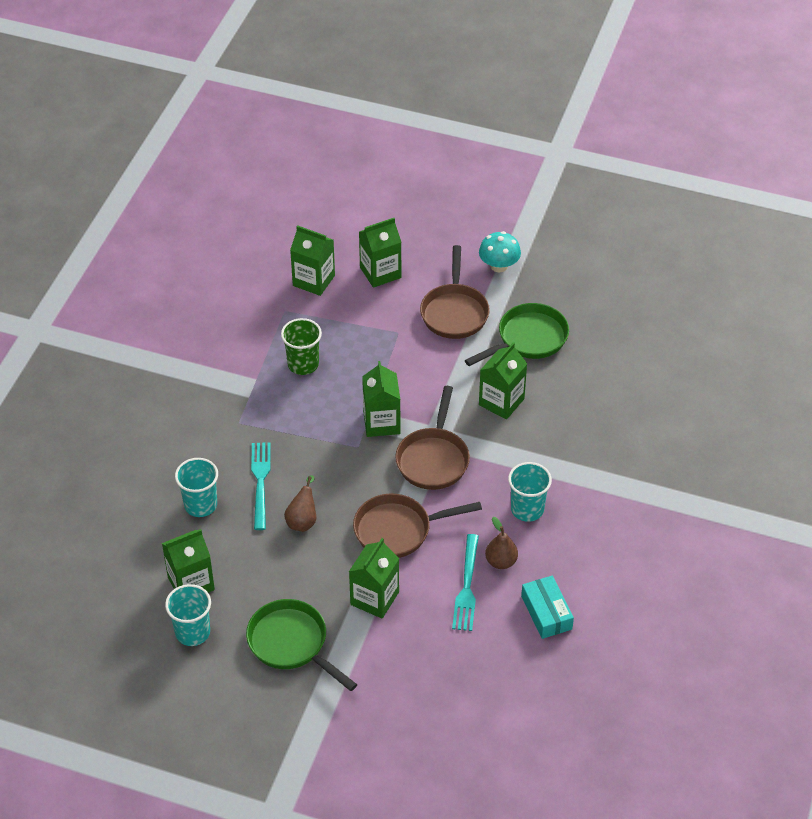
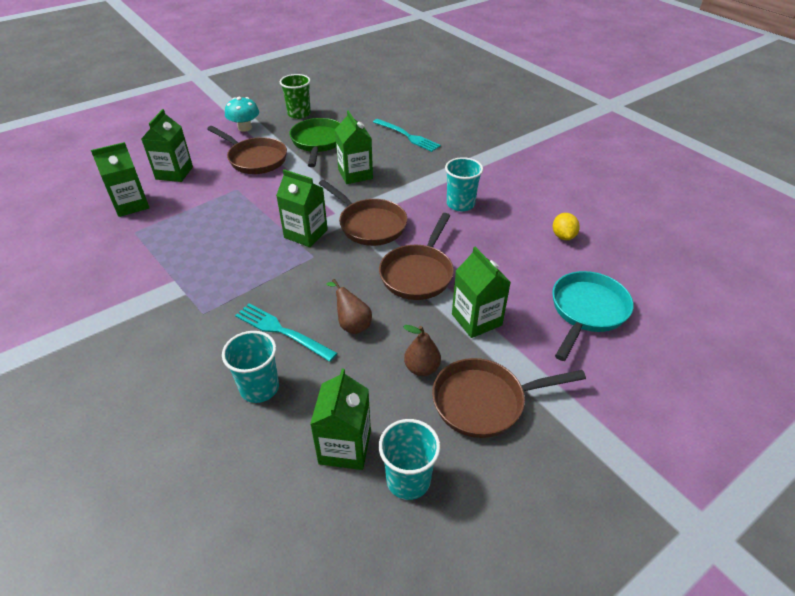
camera: 55 degrees left, 5 degrees down
(291, 643) = (484, 401): green pan -> brown pan
(303, 364) = (197, 247): green cup -> green cup (299, 114)
(449, 671) = (587, 311): none -> turquoise pan
(466, 586) = (507, 263): turquoise fork -> turquoise fork (407, 136)
(501, 561) = (497, 236): brown pear -> brown pear (422, 368)
(546, 612) = (563, 236): turquoise box -> yellow lemon

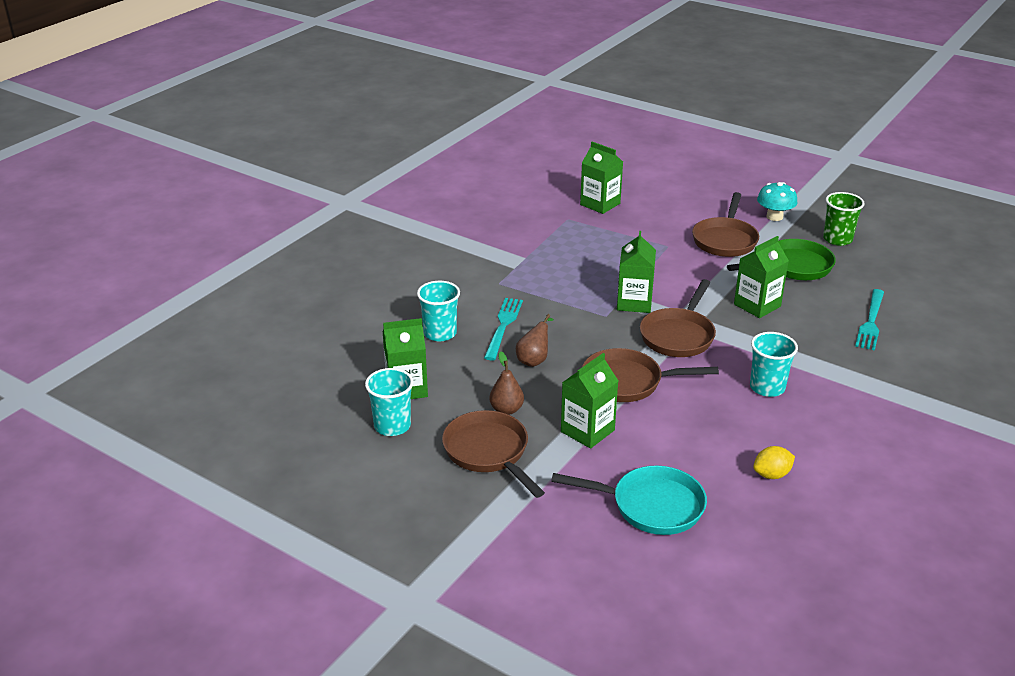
camera: 70 degrees right, 10 degrees down
(174, 173) = (662, 207): green carton -> none

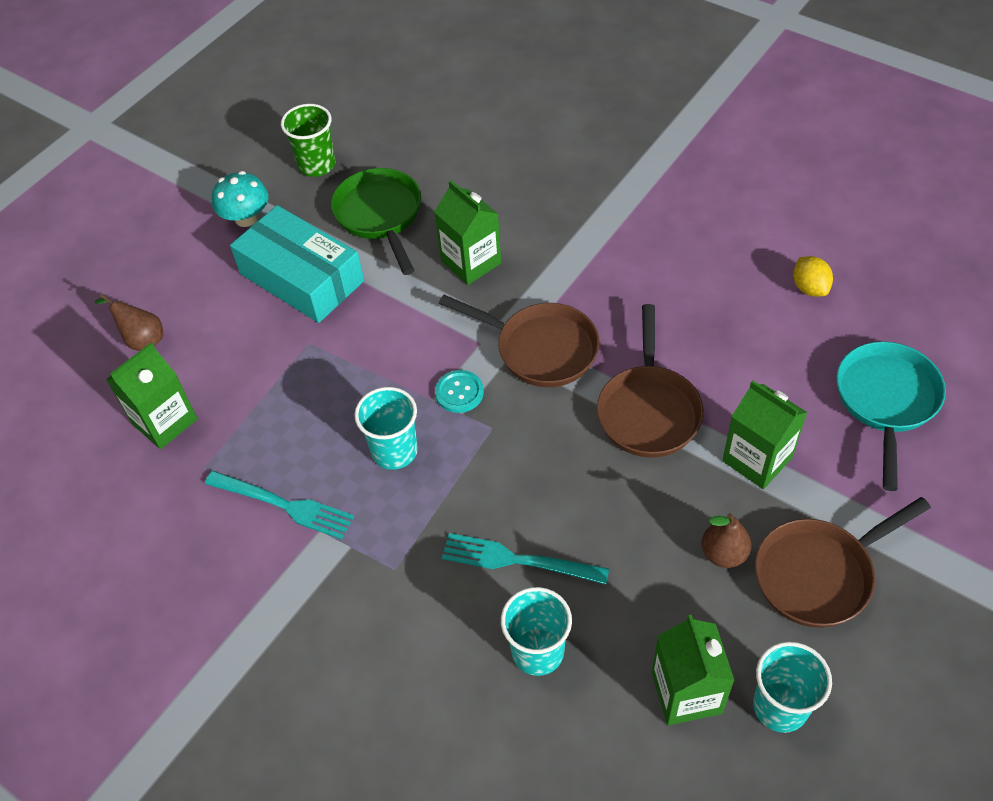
camera: 85 degrees left, 20 degrees up
(534, 360) = (603, 519): brown pear -> brown pear (142, 340)
(634, 303) = (459, 392): green carton -> turquoise button
(725, 240) = (302, 277): brown pan -> turquoise box
(767, 387) = (649, 273): turquoise cup -> turquoise cup (394, 451)
(871, 322) = (510, 164): turquoise fork -> turquoise fork (284, 505)

